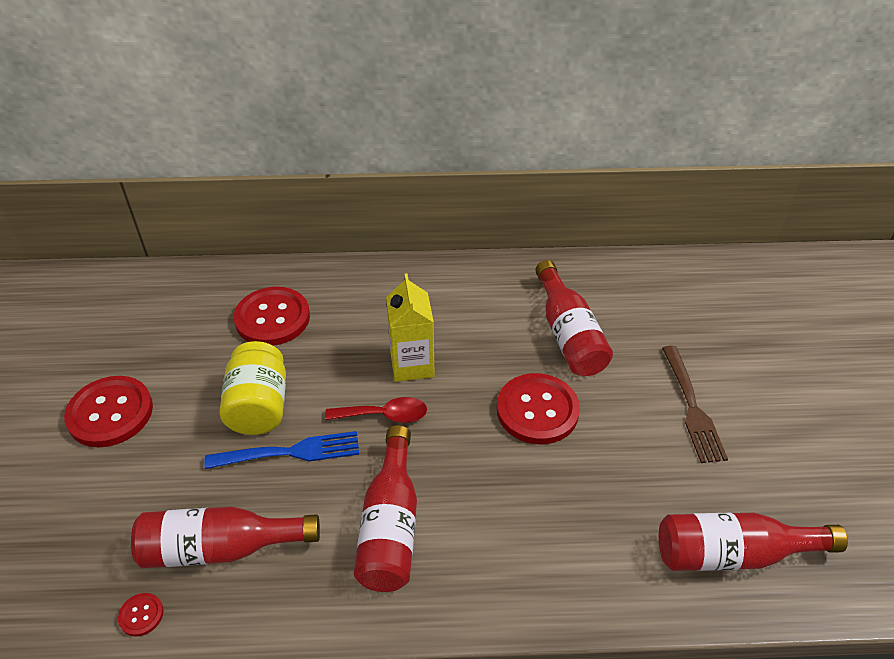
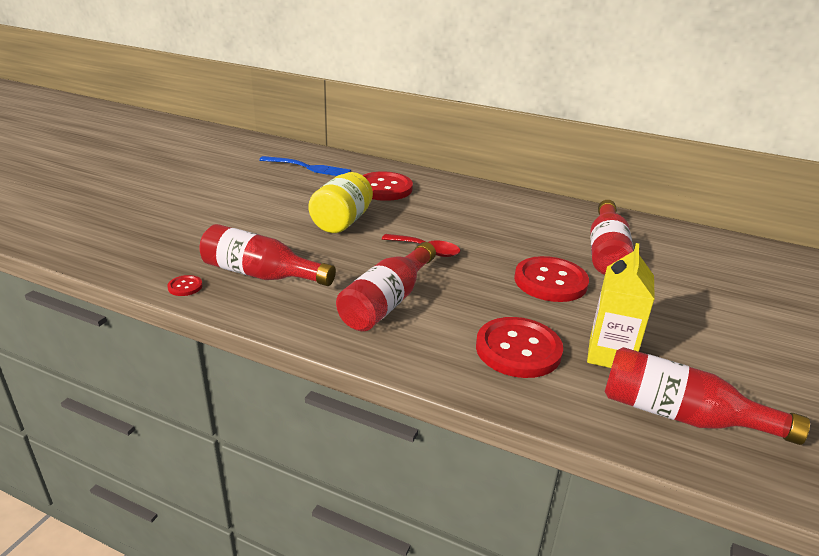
camera: 25 degrees right, 15 degrees down
(110, 413) = (247, 199): red button -> red button (518, 349)
(289, 453) = (344, 247): blue fork -> blue fork (307, 167)
(412, 364) = (466, 233): yellow carton -> yellow carton (610, 355)
(691, 407) = (695, 319): brown fork -> none

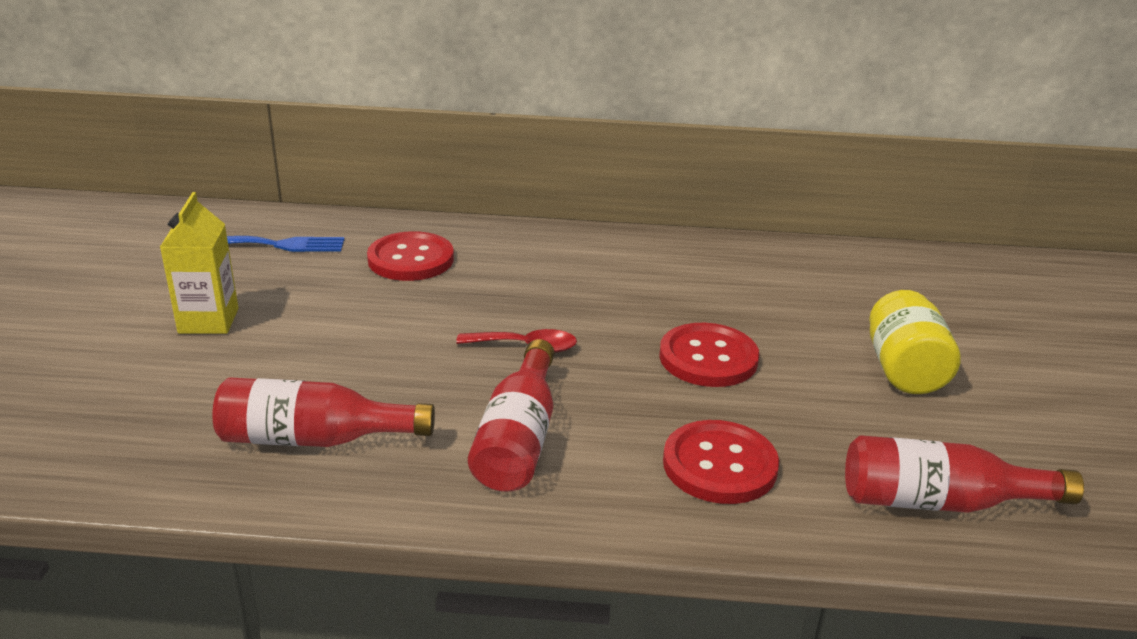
camera: 20 degrees left, 0 degrees up
(185, 287) = (209, 486): red button -> none
(342, 222) = (382, 327): yellow jar -> yellow jar (904, 370)
(606, 252) = (752, 299): red bottle -> none
(610, 355) = (827, 444): yellow carton -> yellow carton (208, 321)

